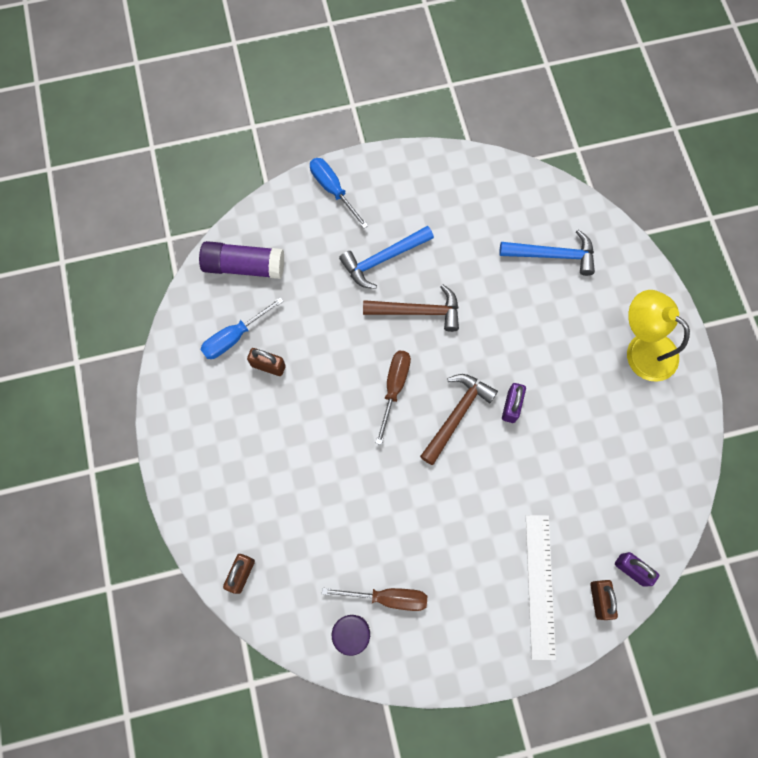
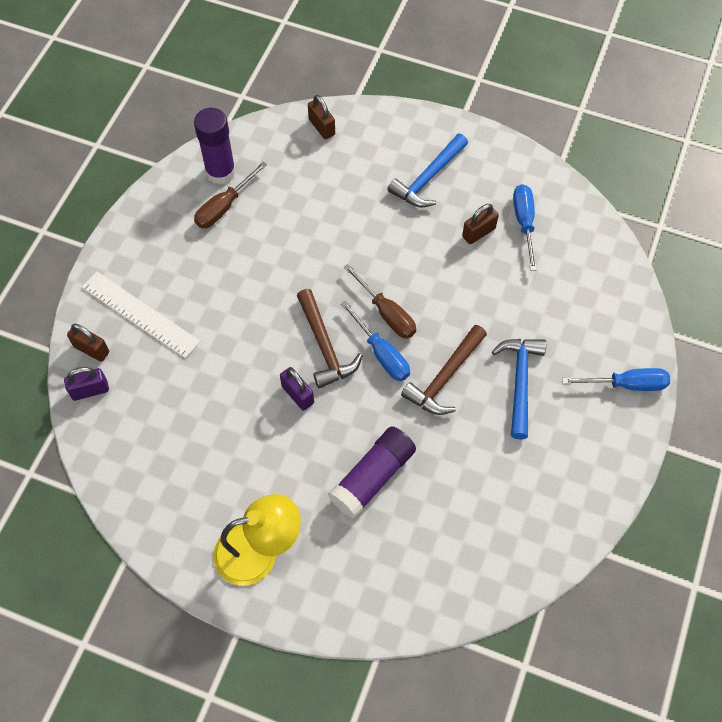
camera: 125 degrees right, 10 degrees down
(244, 266) = (590, 266): purple glue stick -> purple glue stick (373, 477)
(431, 369) = (381, 353): none -> blue screwdriver
(553, 255) = (416, 541): blue hammer -> blue hammer (428, 178)

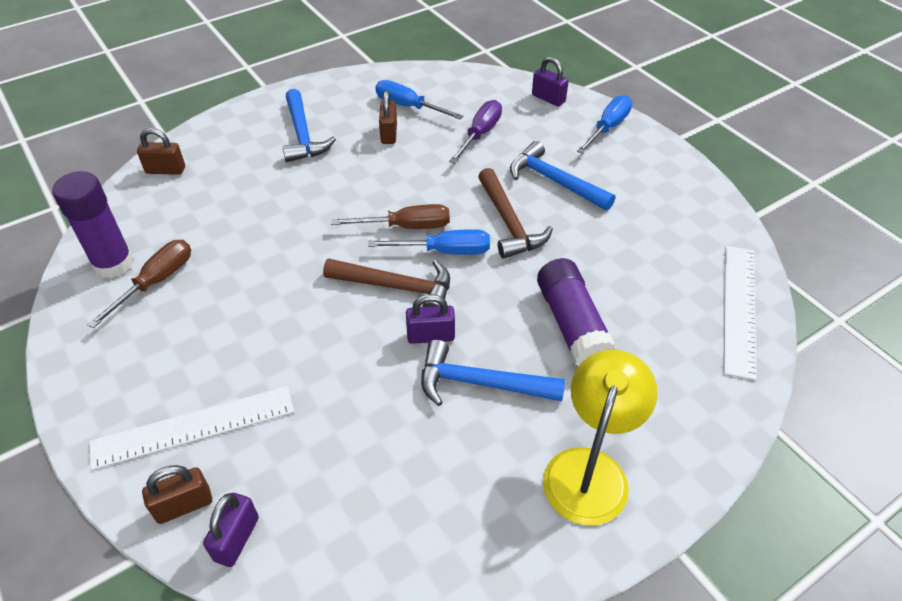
camera: 55 degrees left, 15 degrees down
(224, 207) = (156, 282): brown screwdriver -> brown screwdriver turned 135 degrees counterclockwise
(280, 448) = (480, 383): none -> blue hammer
(476, 585) = (739, 308): none -> white ruler
(533, 295) = (480, 134): none -> purple screwdriver
(628, 316) = (548, 98): none -> purple padlock

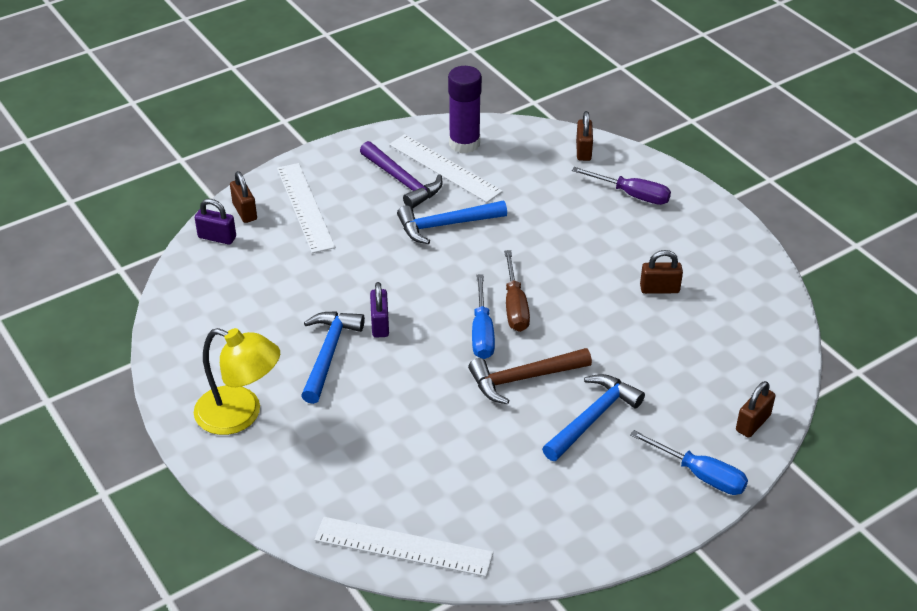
camera: 90 degrees right, 5 degrees down
(156, 282) = (444, 168): brown screwdriver -> white ruler
(170, 321) = (402, 181): none -> purple hammer
(303, 135) = (648, 228): blue hammer -> blue hammer (445, 225)
(397, 287) = (436, 302): brown hammer -> none
(408, 107) = (712, 302): blue screwdriver -> none
(480, 134) = (669, 360): purple screwdriver -> purple screwdriver (632, 195)
(548, 98) = (753, 423): purple padlock -> brown padlock
(572, 325) = (387, 416): purple glue stick -> none

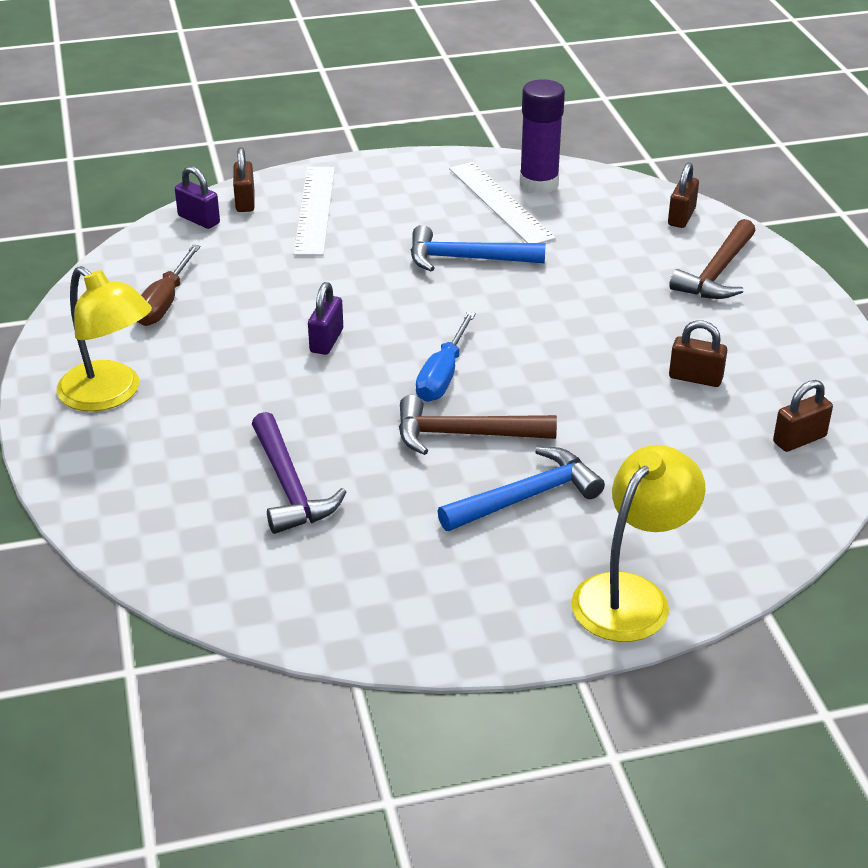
camera: 20 degrees right, 5 degrees down
(328, 353) = (248, 357): blue hammer -> none
(402, 181) = (442, 207): purple hammer -> purple hammer (289, 487)
(403, 546) = (207, 576): white ruler -> none
(515, 306) = (500, 357): brown screwdriver -> brown screwdriver (165, 302)
(632, 195) = (717, 273): purple screwdriver -> brown hammer
(700, 475) = (631, 594): blue screwdriver -> yellow lamp
(753, 423) = (737, 553): brown padlock -> brown padlock (799, 439)

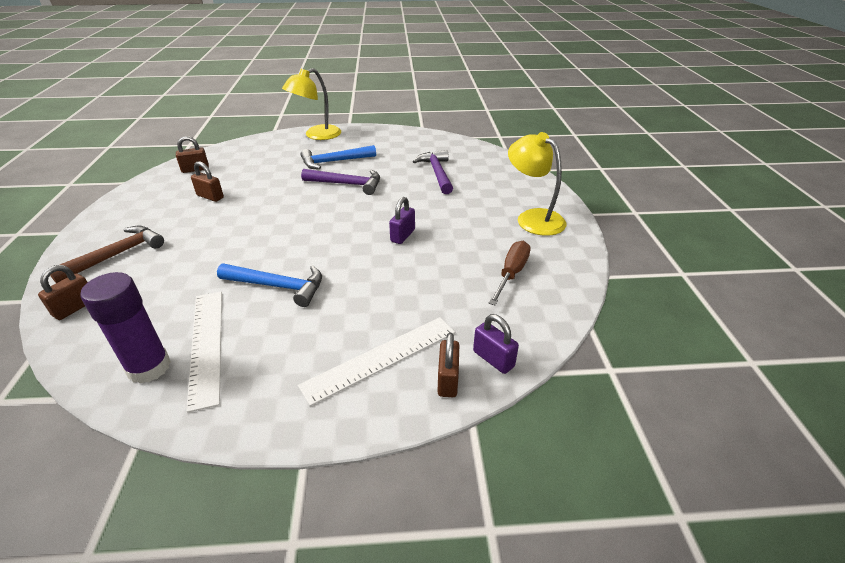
camera: 170 degrees left, 0 degrees up
(315, 210) = (381, 358): white ruler -> white ruler turned 45 degrees clockwise
(443, 375) = (342, 210): blue screwdriver -> none
(464, 434) = (347, 184): brown hammer -> purple hammer

